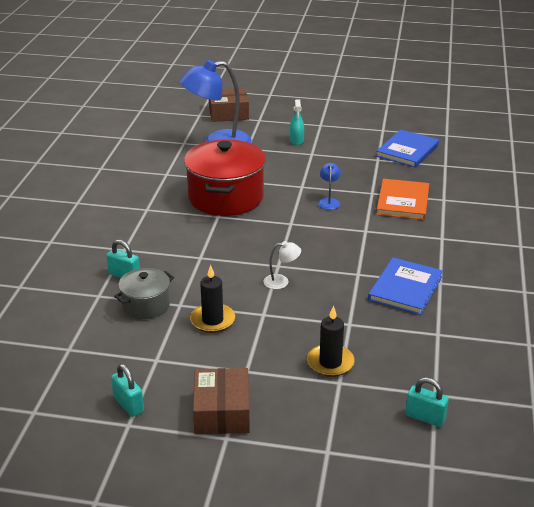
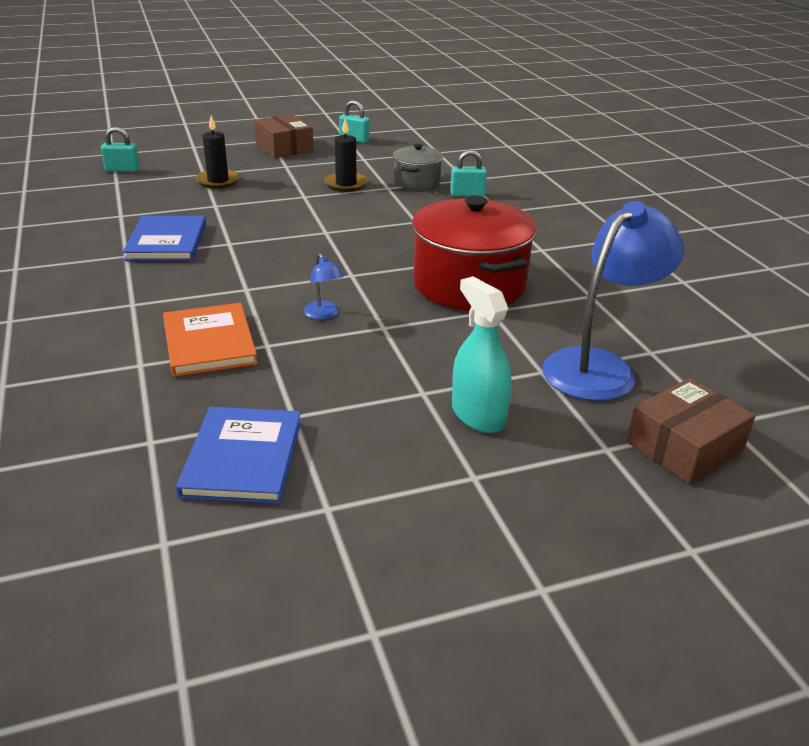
camera: 150 degrees right, 0 degrees up
(281, 281) = (309, 220): white lamp -> none
(296, 141) = (478, 415): turquoise spray bottle -> turquoise spray bottle, size x1.53

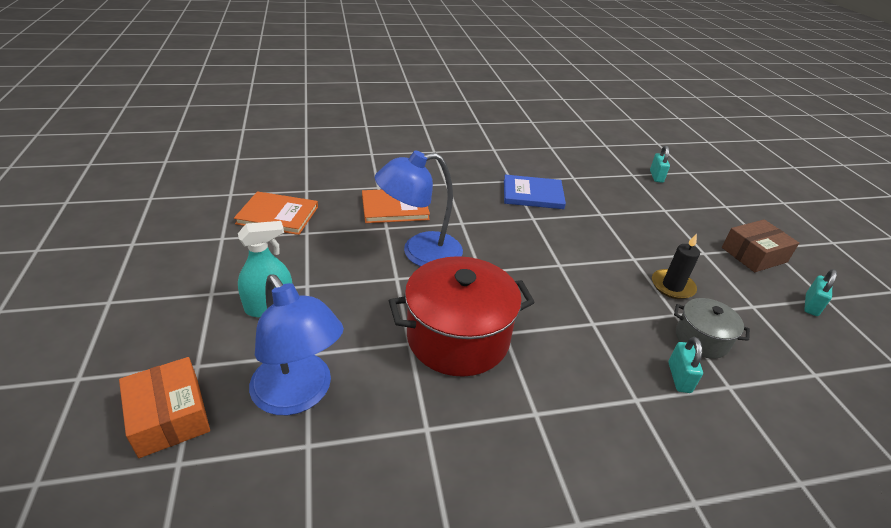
camera: 95 degrees right, 5 degrees up
(218, 181) = (651, 216): black candle -> none
(243, 458) = (278, 215): blue book -> orange book
(324, 314) = (420, 252): blue lamp -> blue lamp, size x2.36
(684, 447) = (169, 416): brown box -> orange box

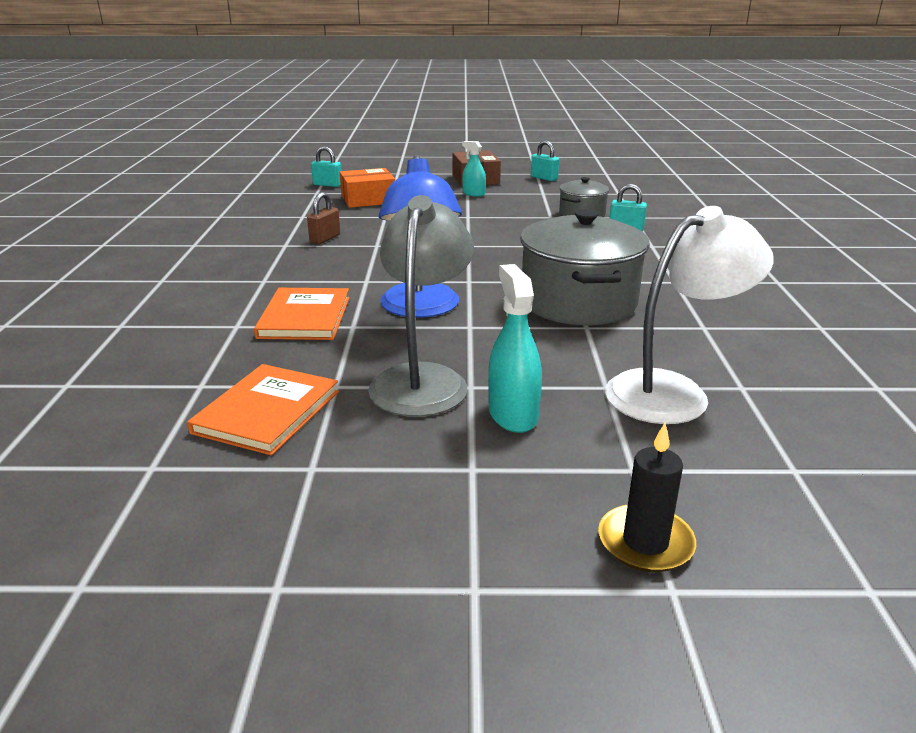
camera: 75 degrees left, 10 degrees down
(169, 416) = (727, 484): orange box -> orange box (368, 199)
(299, 395) = (673, 392): blue lamp -> white lamp
(315, 264) = (423, 379): none -> grey lamp
(458, 337) = (578, 302): red pot -> grey pot
(533, 194) = (325, 239): blue book -> brown padlock
(672, 286) = (512, 211): black candle -> black candle (645, 542)
(704, 257) = (473, 194): none -> turquoise spray bottle

